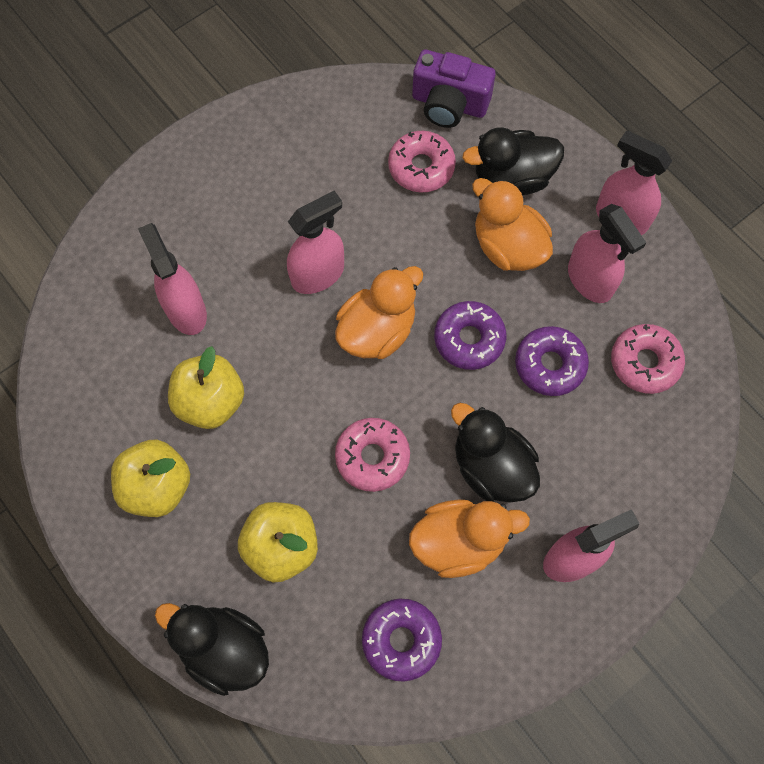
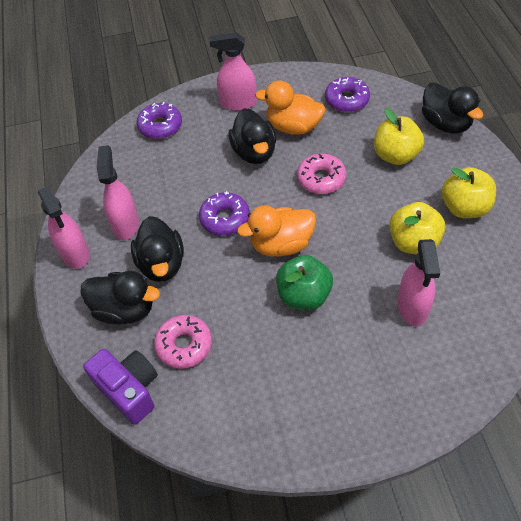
camera: 150 degrees left, 15 degrees down
(318, 274) = (304, 295): pink spray bottle -> green apple
(508, 246) = (162, 264): orange duck -> black duck
(549, 365) = (185, 188): purple donut -> purple donut (160, 126)
(644, 362) = (130, 171): pink donut -> none

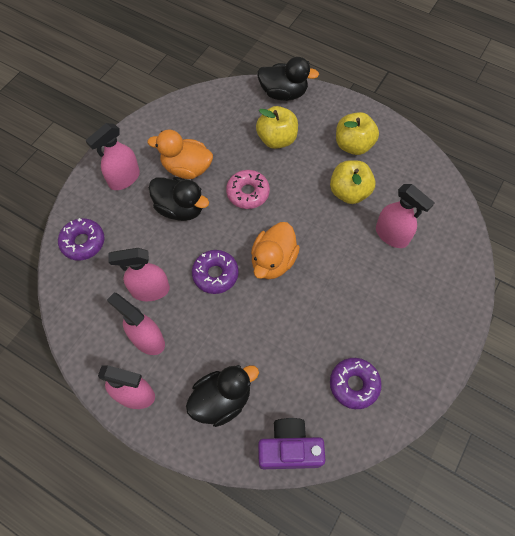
camera: 50 degrees left, 10 degrees up
(162, 264) = (209, 345): black duck -> none
(166, 192) = (150, 290): none -> pink spray bottle
(184, 345) = (289, 385): pink donut -> none
(293, 127) = (186, 168): orange duck -> orange duck turned 45 degrees clockwise
(304, 295) = (324, 283): green apple -> none
(346, 100) = (201, 120): purple donut -> purple donut (354, 384)

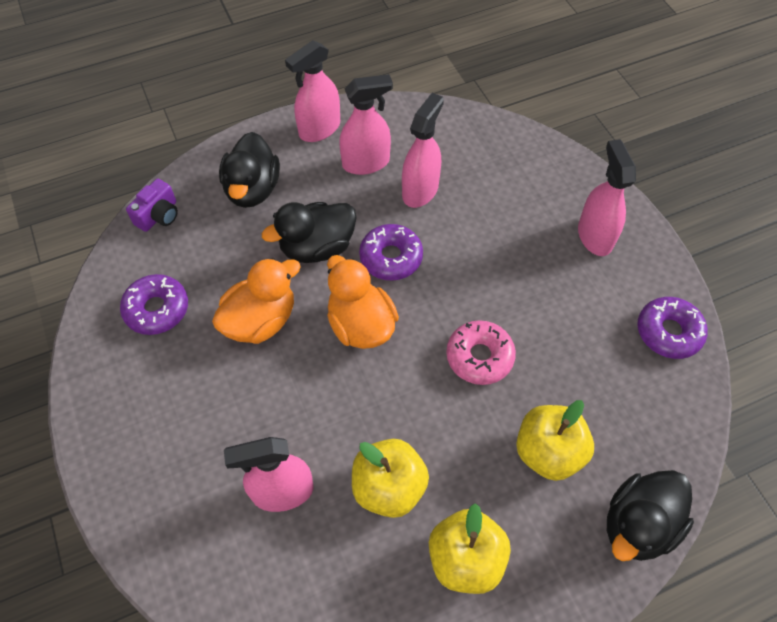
camera: 125 degrees right, 5 degrees down
(83, 242) = (527, 161): purple donut -> purple donut (668, 332)
(180, 208) = (508, 270): black duck -> black duck (317, 247)
(186, 168) = (568, 309): orange duck -> orange duck (260, 320)
(289, 448) = (159, 215): purple camera -> purple camera, size x0.65

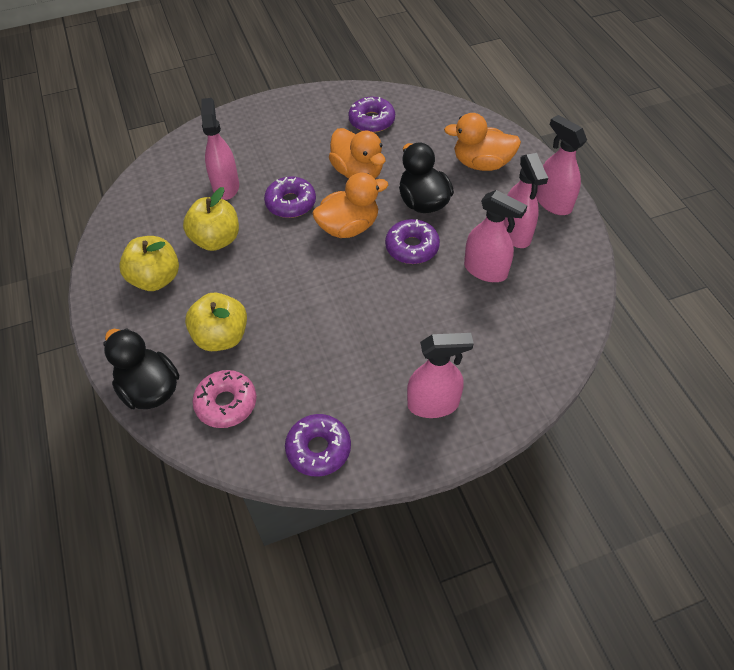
camera: 95 degrees right, 5 degrees down
(159, 215) = (454, 115): purple camera -> none
(252, 189) = (481, 163): black duck -> orange duck
(318, 398) = (291, 203): none -> purple donut
(479, 357) = (311, 300): pink donut -> pink donut (226, 403)

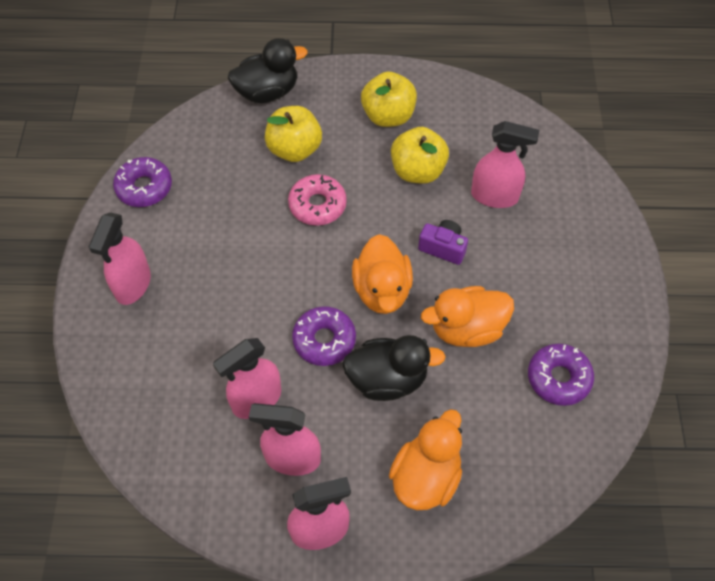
camera: 110 degrees right, 5 degrees up
(226, 403) = (224, 138): pink donut -> pink donut (317, 205)
(291, 203) = (443, 248): purple donut -> purple camera

